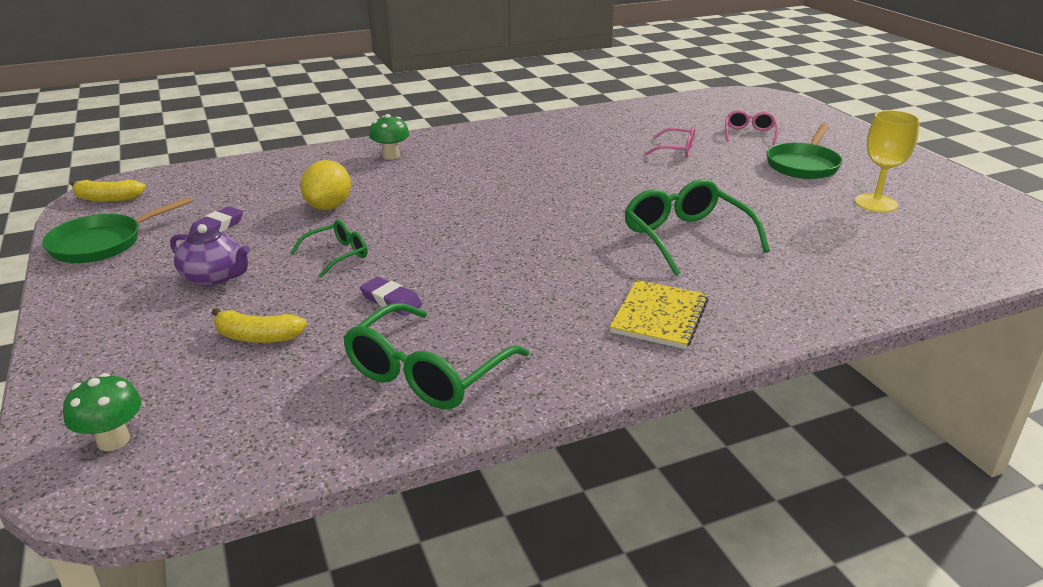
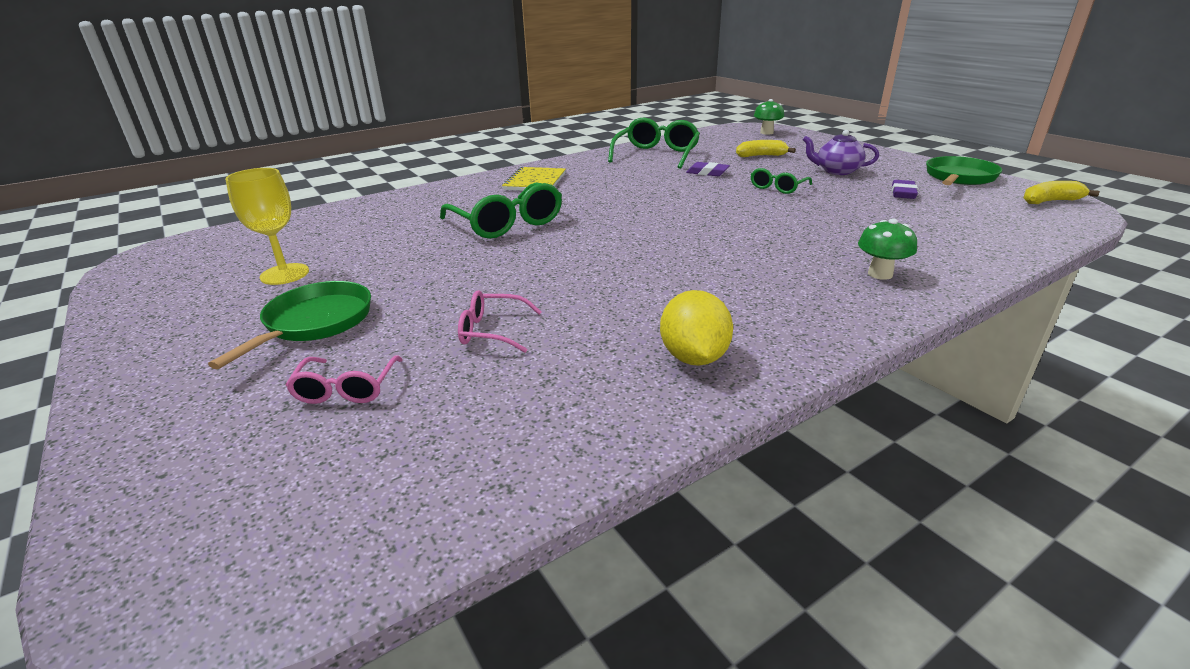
camera: 170 degrees right, 0 degrees up
(329, 207) = (844, 215): yellow lemon -> yellow lemon (693, 357)

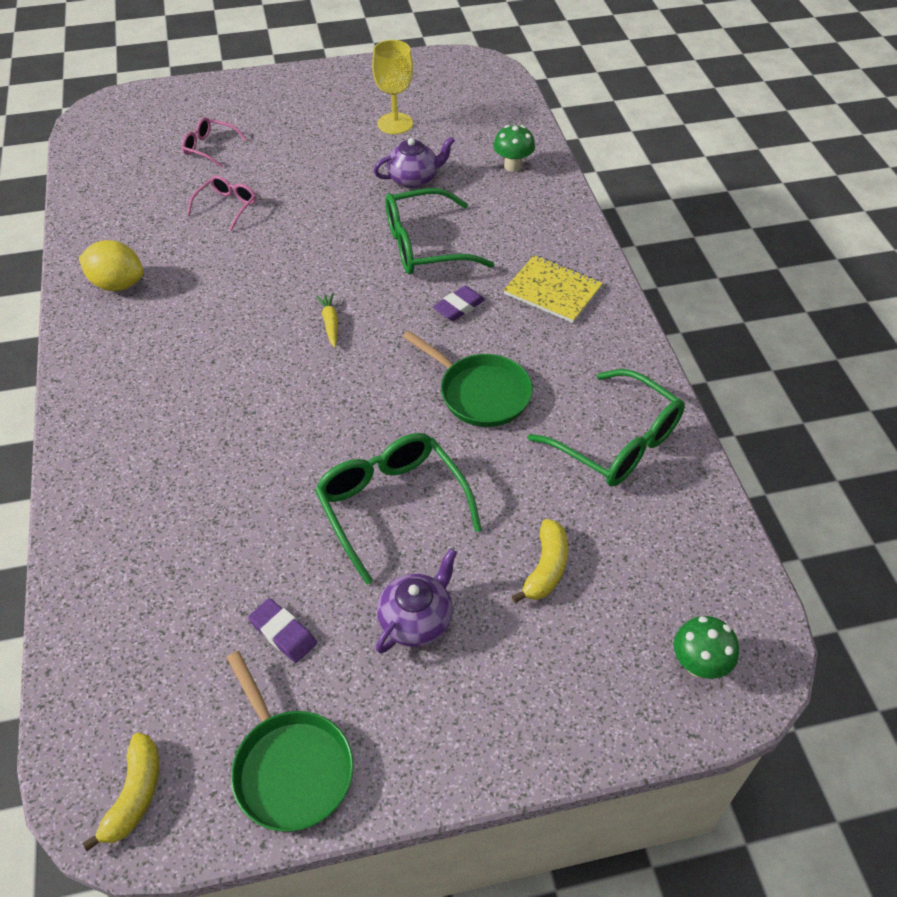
camera: 110 degrees right, 20 degrees up
(314, 323) = (301, 137): green pan -> green pan (480, 393)
(400, 245) = (414, 179): none -> purple teapot
(638, 236) = (330, 323): none -> yellow carrot
(707, 173) = (496, 462): purple eraser -> purple eraser (459, 307)
(778, 187) = (392, 506): green glasses -> green glasses, size x1.80
(880, 274) = (125, 450): green mushroom -> green mushroom (513, 166)

